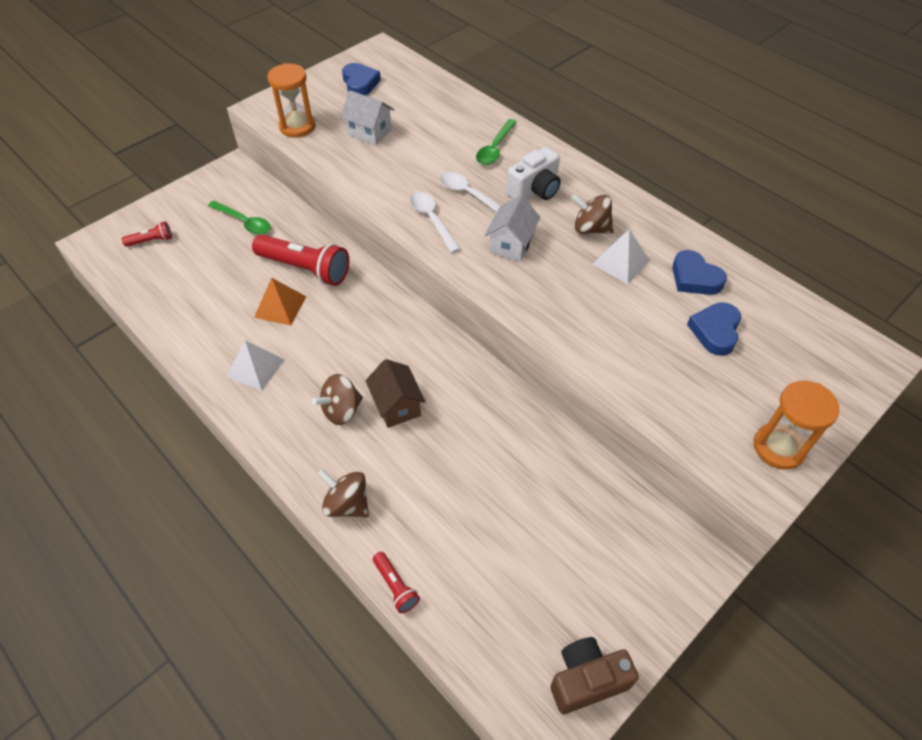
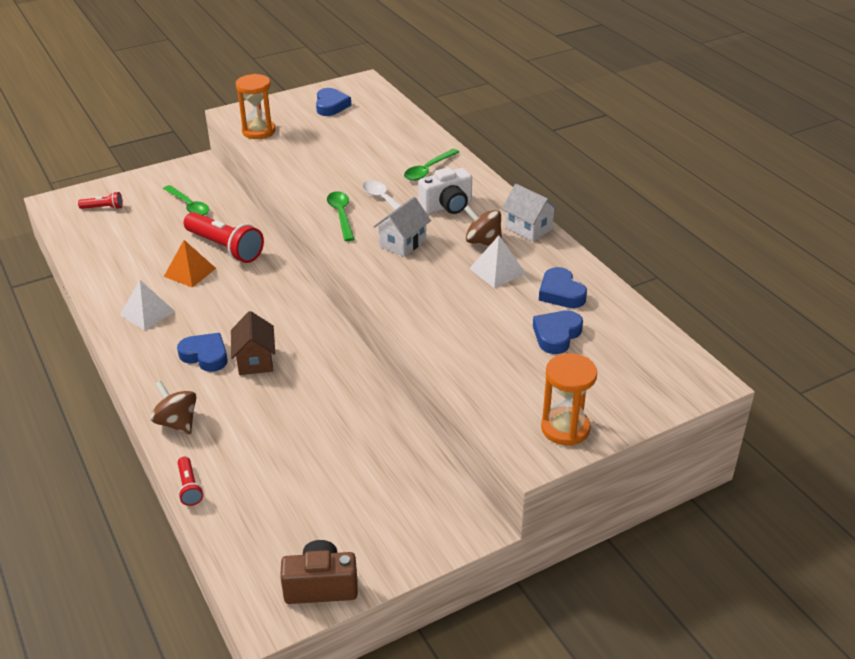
camera: 15 degrees right, 15 degrees down
(341, 410) = (205, 356): brown spinning top -> blue heart
(369, 132) = (320, 143): white house -> white house (528, 228)
(432, 220) = (341, 215): white spoon -> green spoon

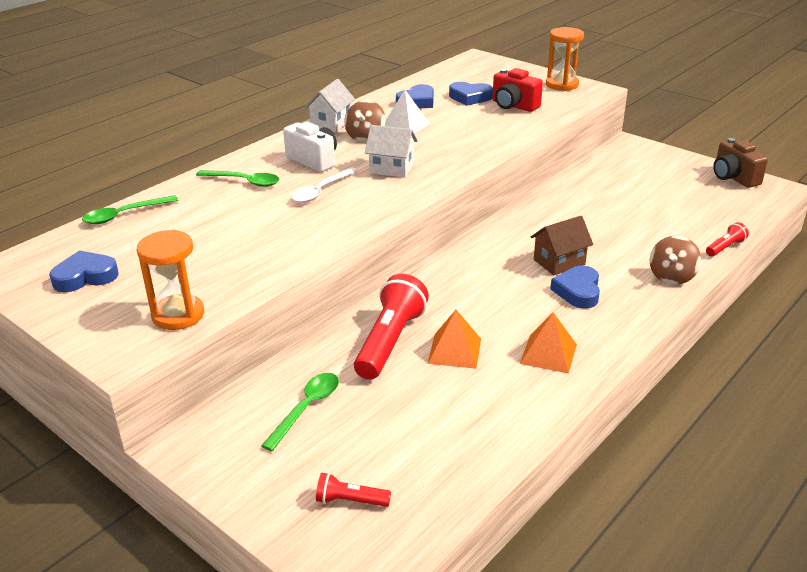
camera: 110 degrees left, 5 degrees down
(103, 208) = (350, 500): red flashlight -> red flashlight turned 60 degrees counterclockwise
(147, 313) = (548, 353): white pyramid -> orange pyramid
(341, 215) = (362, 207): green spoon -> green spoon (124, 215)
(512, 362) = (513, 106): none -> red camera

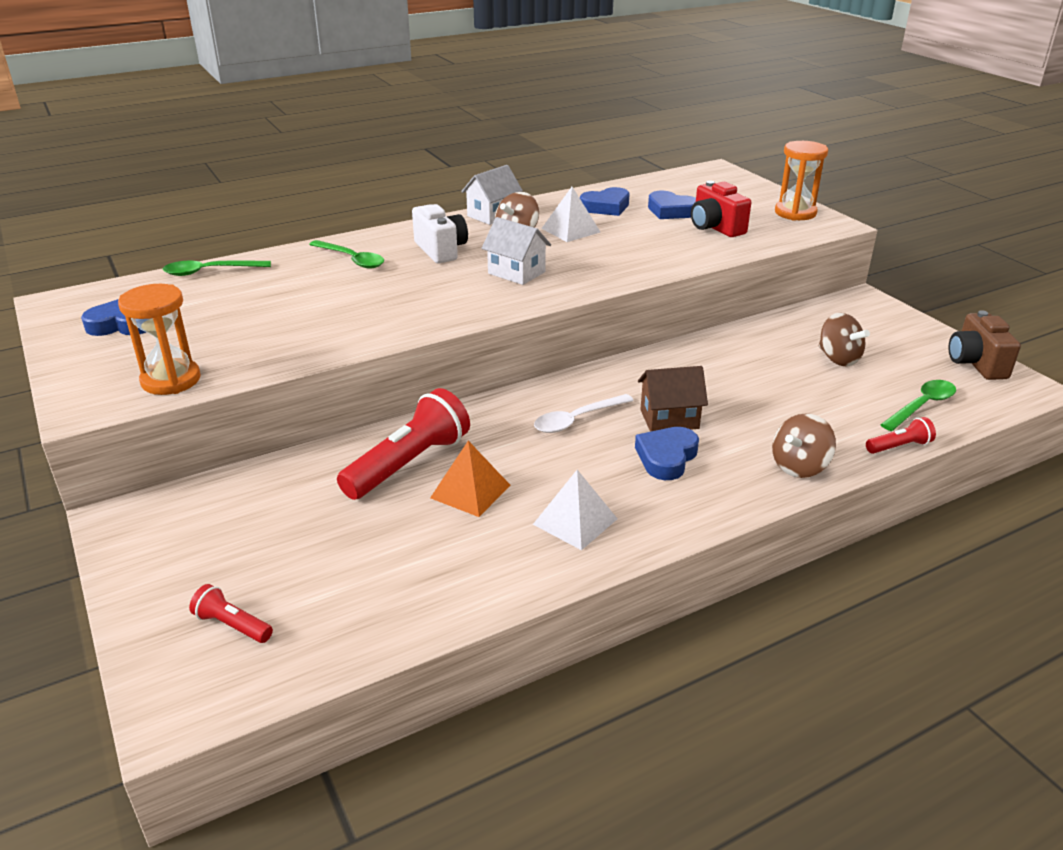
camera: 20 degrees right, 0 degrees up
(306, 408) = (267, 513): green spoon -> green spoon (922, 406)
(321, 191) = (421, 283): white spoon -> white spoon (577, 420)
(548, 353) = (575, 521): orange pyramid -> white pyramid
(643, 192) = (838, 359): none -> brown spinning top

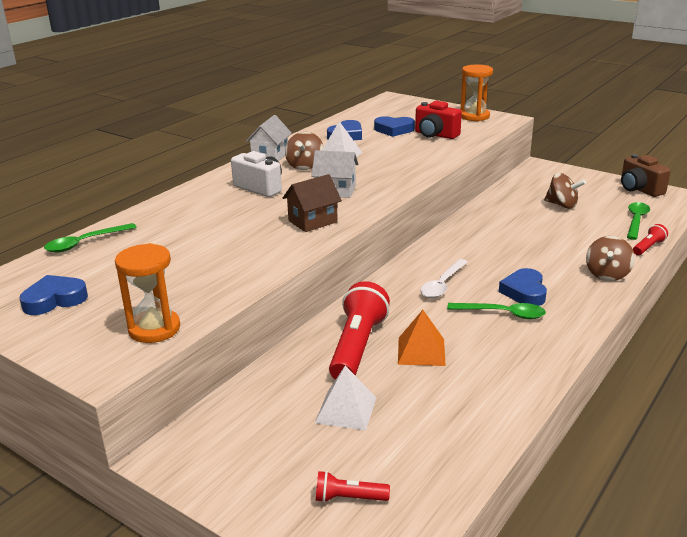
camera: 25 degrees left, 5 degrees down
(351, 259) = (197, 208): green spoon -> green spoon (502, 314)
(575, 521) = (510, 348): white pyramid -> white pyramid (346, 410)
(669, 419) = (501, 268): brown house -> brown house (312, 221)

